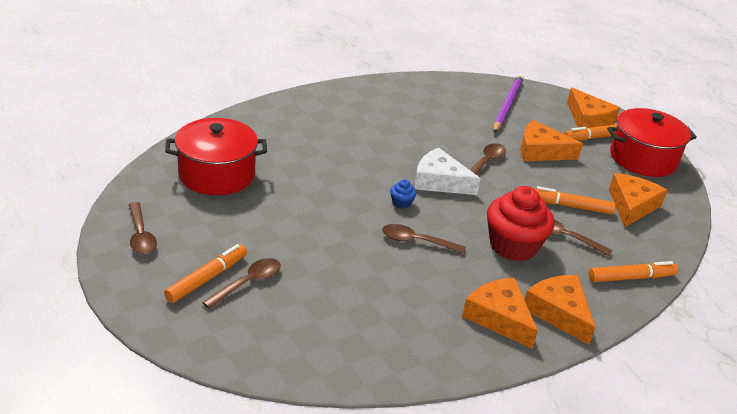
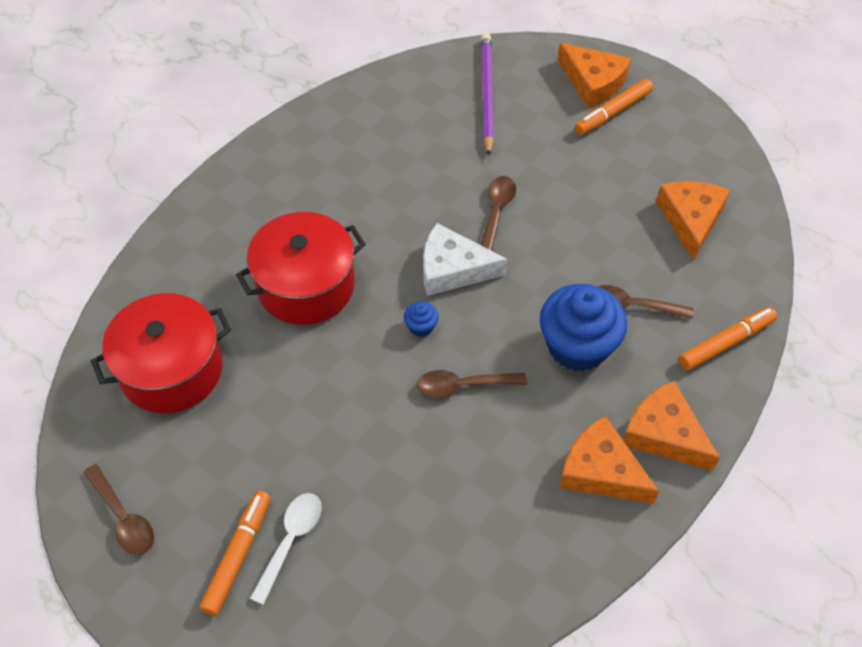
camera: 15 degrees left, 20 degrees up
(248, 283) = (291, 541): brown spoon -> white spoon
(513, 246) = (577, 346): red cupcake -> blue cupcake
(541, 151) = (555, 164): orange cheese -> none
(571, 206) = (621, 250): orange marker -> none
(643, 158) = (679, 130): red pot -> red pot (306, 286)

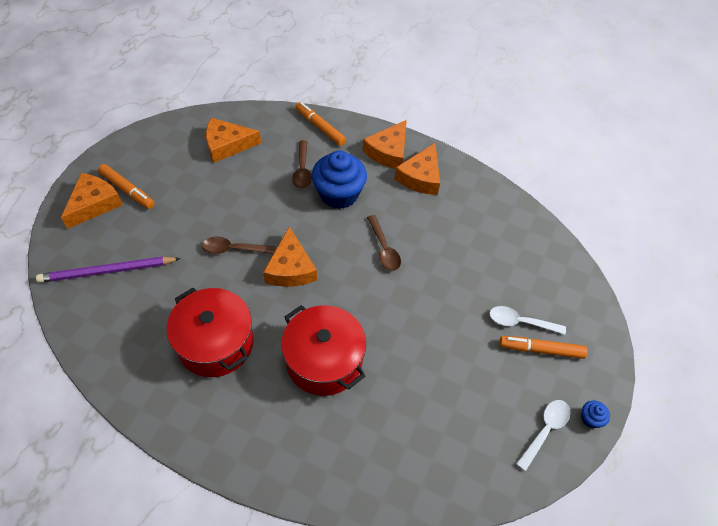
camera: 105 degrees left, 0 degrees up
(123, 518) = (545, 430): brown spoon -> white spoon
(171, 370) = (422, 437): red pot -> red pot (215, 343)
(421, 326) = (344, 279): blue cupcake -> blue cupcake (590, 418)
(453, 269) = (290, 268): white cheese -> orange cheese

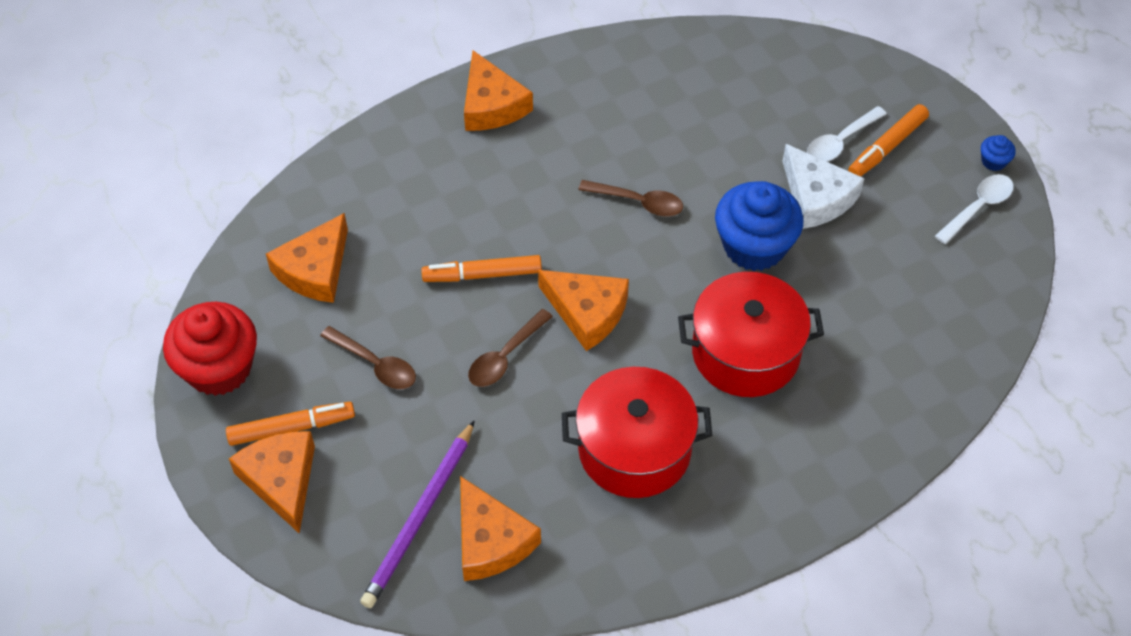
camera: 50 degrees left, 0 degrees up
(143, 144) = (219, 368): none -> red cupcake
(302, 170) = (439, 212): brown spoon -> brown spoon (375, 364)
(320, 128) = (382, 150): orange marker -> orange marker (483, 275)
(339, 194) = (514, 197): blue cupcake -> blue cupcake (754, 246)
(420, 177) = (562, 99): orange cheese -> orange cheese (490, 541)
(467, 333) = (816, 197): none -> white cheese
(545, 430) = (978, 207): white spoon -> white spoon turned 60 degrees clockwise

